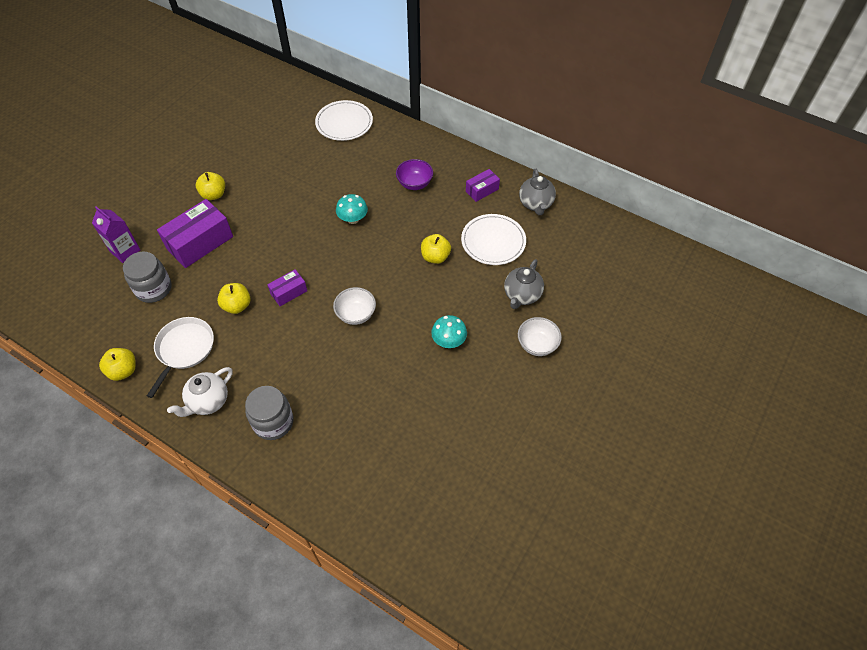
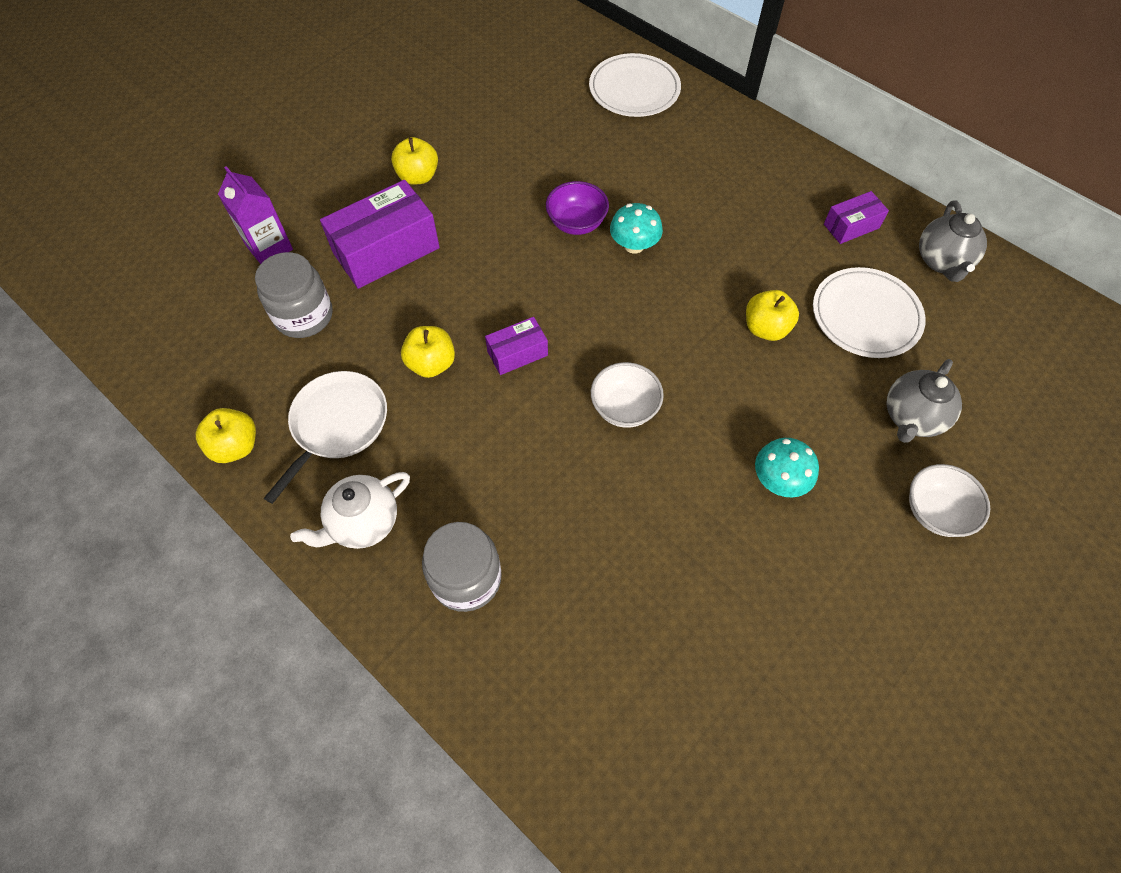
camera: 10 degrees right, 5 degrees up
(414, 183) = (740, 200): purple bowl -> purple bowl (576, 223)

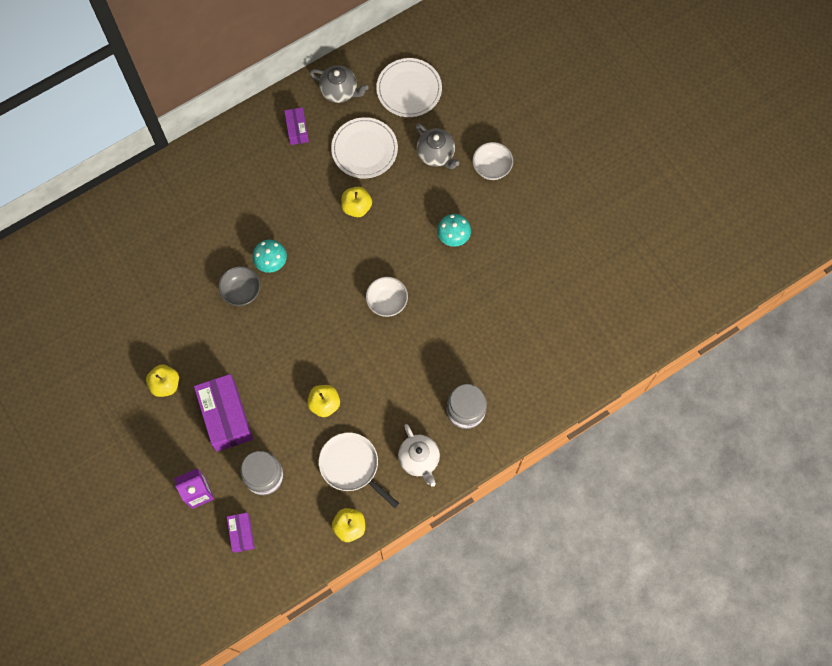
camera: 75 degrees left, 10 degrees up
(517, 353) = (332, 352): purple box -> purple box (241, 533)
(576, 223) = (241, 291): purple bowl -> grey bowl
(634, 89) = (130, 219): white plate -> white plate (409, 89)

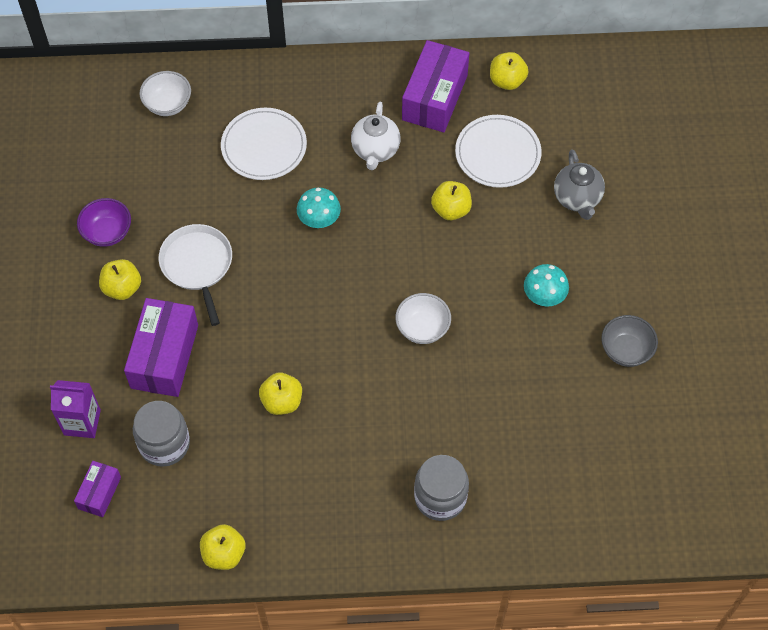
camera: 30 degrees right, 10 degrees down
(129, 350) = (107, 232): none -> purple bowl
(241, 291) = (267, 234): grey bowl -> grey bowl (626, 350)
(297, 129) = (435, 97): purple box -> purple box, size x1.88
(339, 91) = (507, 81): grey teapot -> yellow apple
(351, 466) = (269, 486): white pan -> white pan (197, 265)
(409, 89) = (588, 115): white plate -> white plate (264, 146)
(419, 459) = (351, 522): white teapot -> white teapot (375, 150)
(491, 167) = (635, 244): white bowl -> white bowl (168, 104)

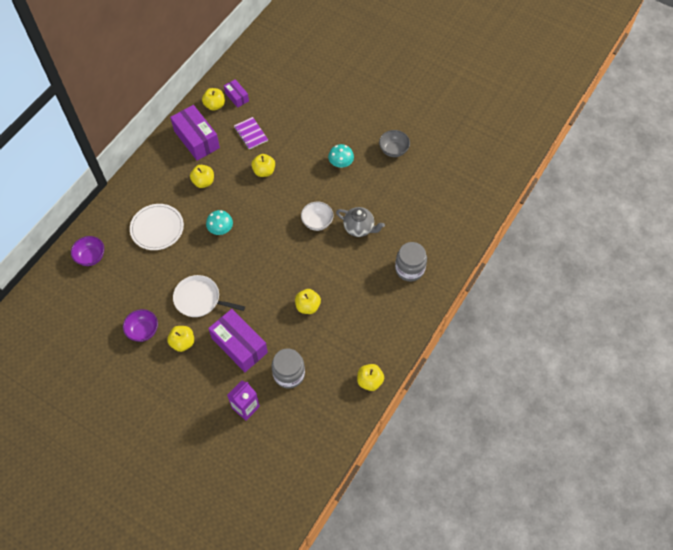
camera: 55 degrees left, 0 degrees up
(99, 493) = (292, 421): purple box -> purple box (237, 97)
(168, 104) = (91, 257): white bowl -> purple bowl
(375, 150) = (203, 182): white teapot -> yellow apple
(497, 153) = (250, 134): white plate -> purple notebook
(577, 198) = (302, 119): grey teapot -> grey teapot (359, 228)

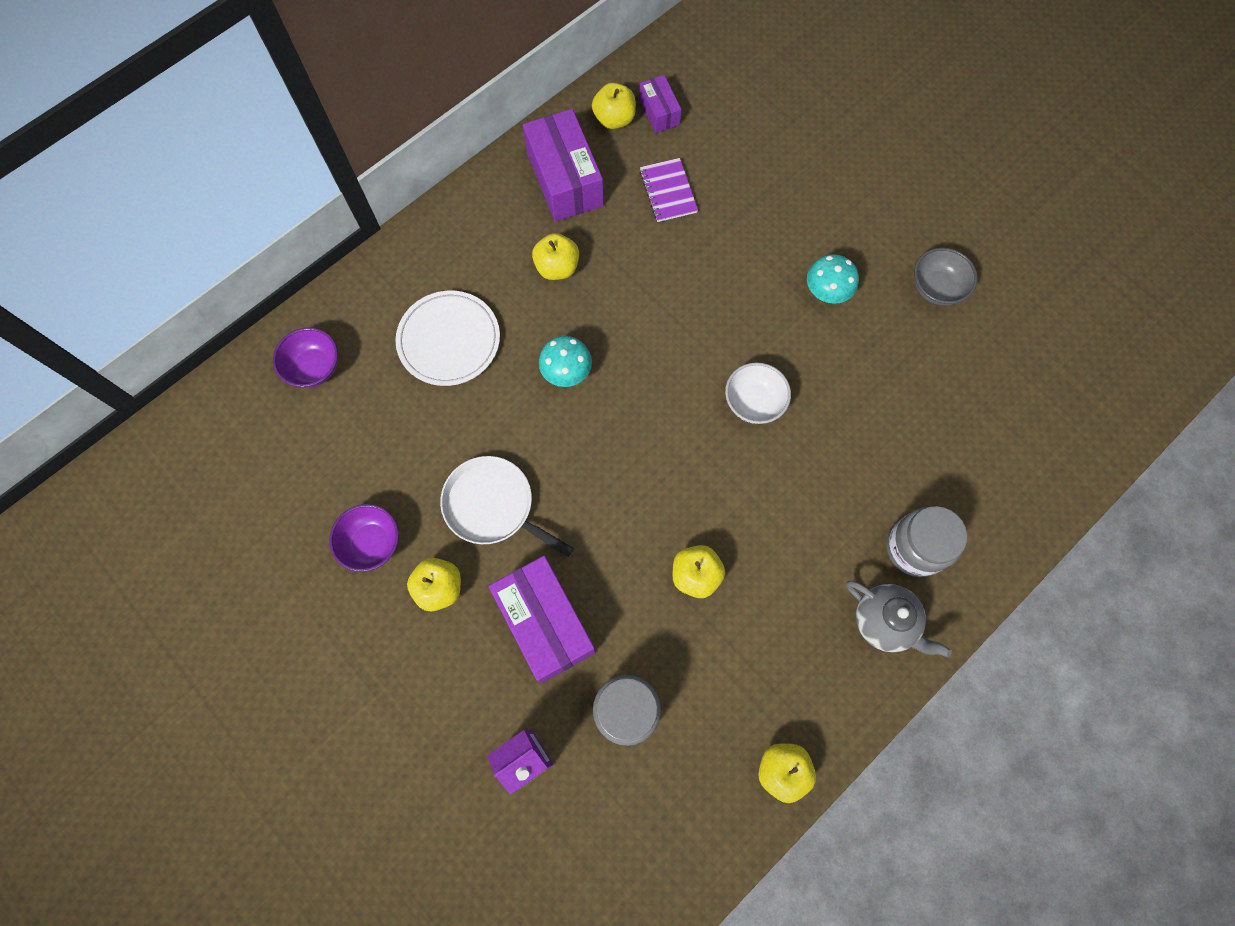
camera: 15 degrees right, 10 degrees up
(264, 171) = (675, 273): yellow apple -> none
(359, 228) = (833, 435): grey teapot -> grey teapot (884, 622)

